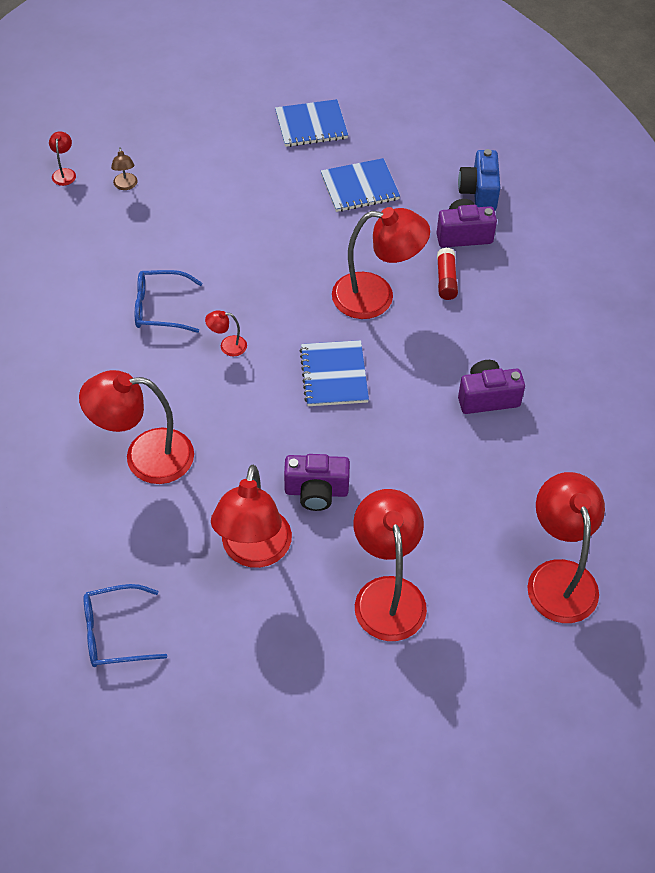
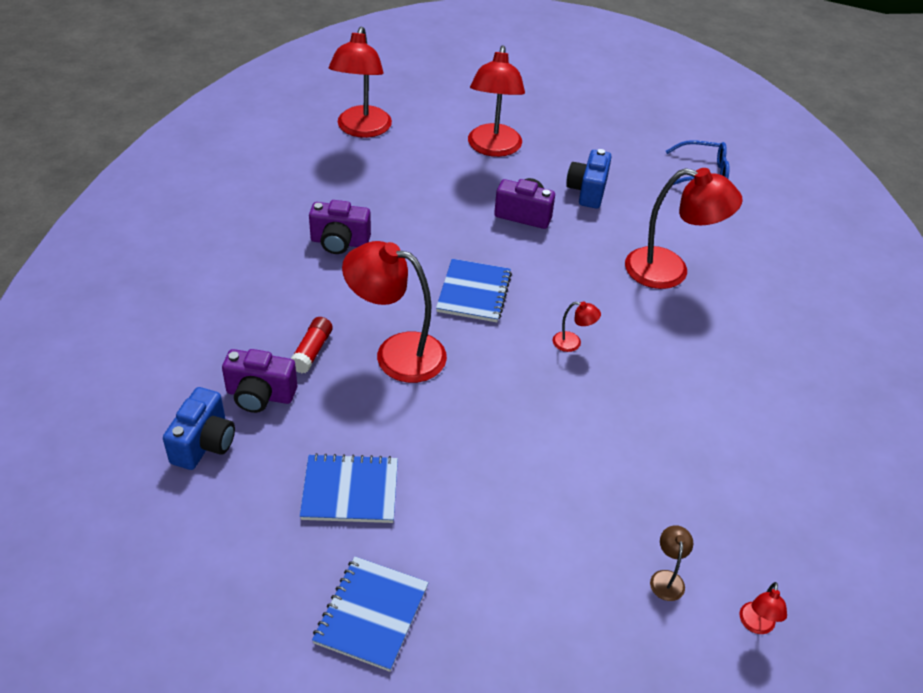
camera: 165 degrees left, 10 degrees down
(161, 308) = (638, 399): blue glasses -> none
(254, 551) = (587, 191): red lamp -> blue camera
(311, 125) = (371, 614): blue notebook -> blue notebook turned 75 degrees counterclockwise

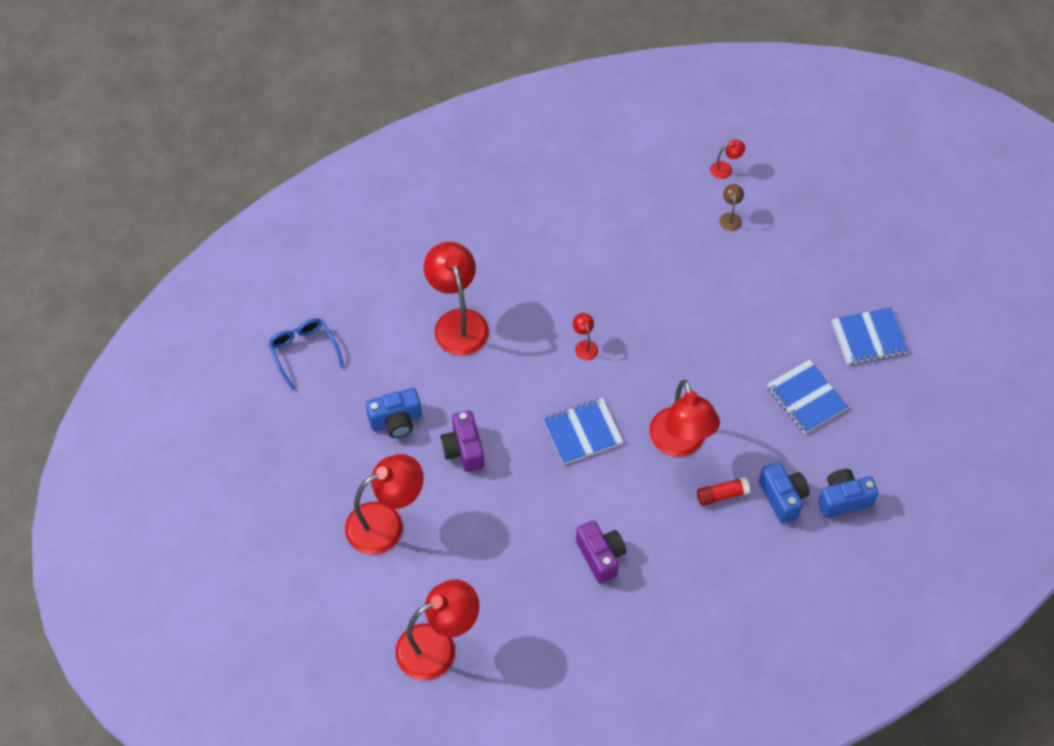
camera: 120 degrees left, 15 degrees up
(260, 395) = (782, 497): purple camera -> blue camera
(667, 578) = (730, 217): brown lamp -> brown lamp turned 120 degrees clockwise

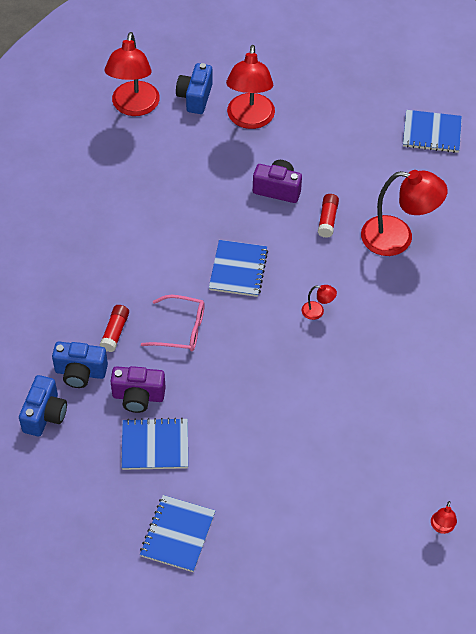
camera: 120 degrees right, 5 degrees down
(304, 352) = (431, 133): blue glasses -> blue notebook
(396, 421) = (331, 161): blue camera -> blue camera (195, 97)
(473, 388) = (327, 220): none -> red glue stick
(600, 556) = (126, 228): purple camera -> purple camera (138, 397)
(680, 443) = (180, 329): red lamp -> pink glasses
(730, 217) = (381, 497): brown lamp -> none

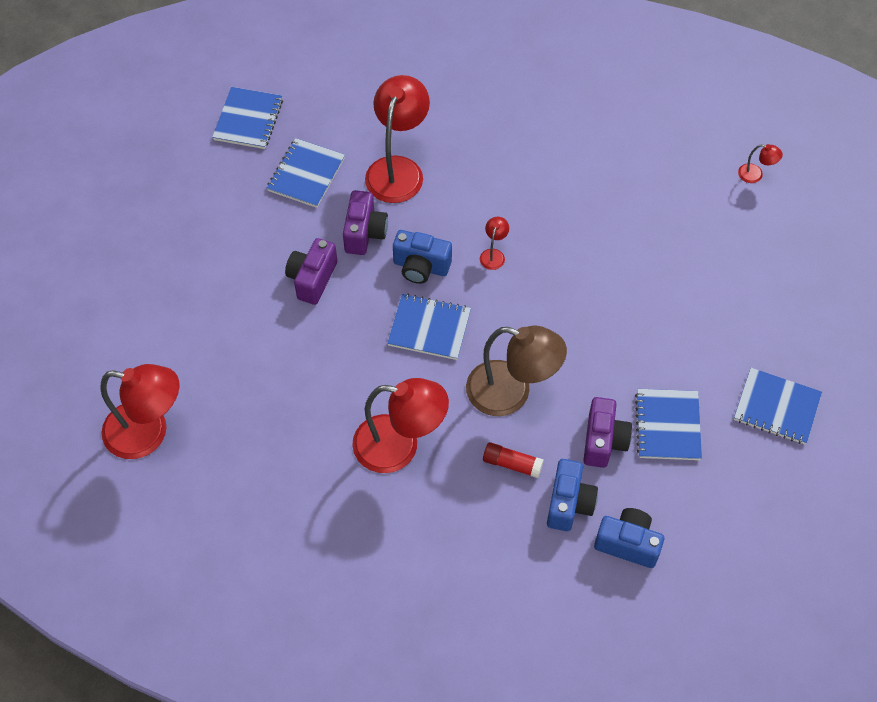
camera: 85 degrees left, 5 degrees up
(180, 329) = (511, 393): pink glasses -> brown lamp
(195, 97) = (145, 359): blue camera -> blue camera (421, 267)
(250, 119) = (195, 300): red lamp -> red lamp (399, 446)
(327, 220) = (364, 233): red glue stick -> purple camera
(381, 176) = (306, 174): none -> blue notebook

